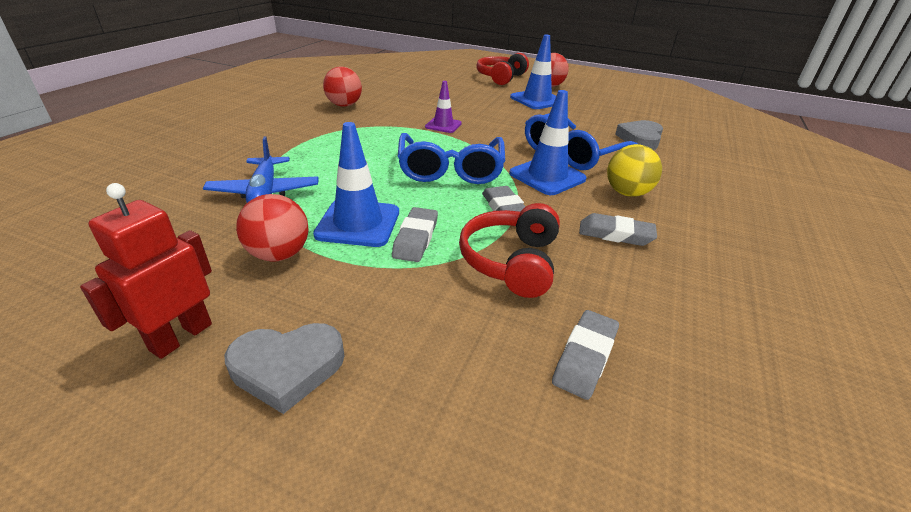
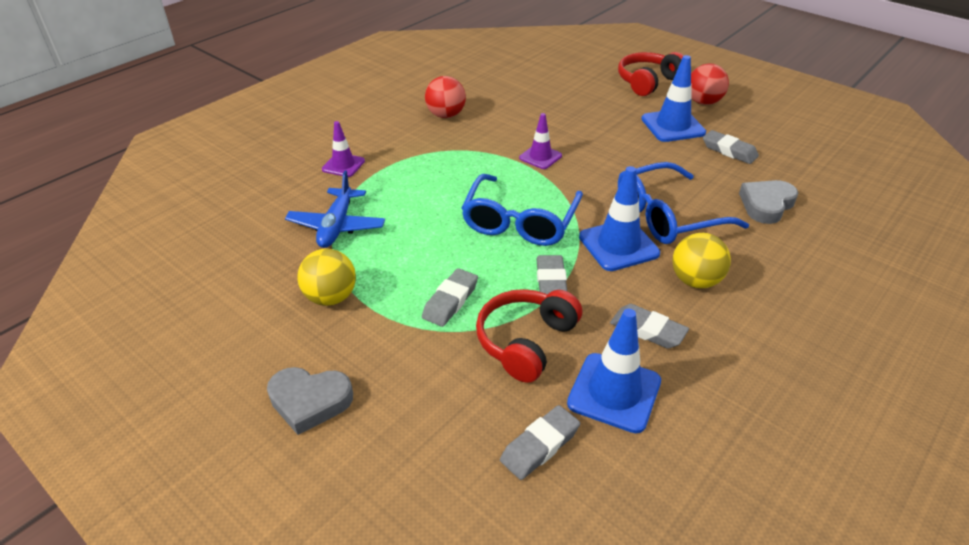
camera: 20 degrees right, 5 degrees up
(181, 337) = (244, 359): red robot -> none
(255, 145) = (343, 165): none -> purple traffic cone
(279, 254) = (331, 297): red ball -> yellow ball
(358, 223) = (406, 275): blue traffic cone -> blue traffic cone (614, 392)
(588, 111) = (729, 151): none -> grey eraser

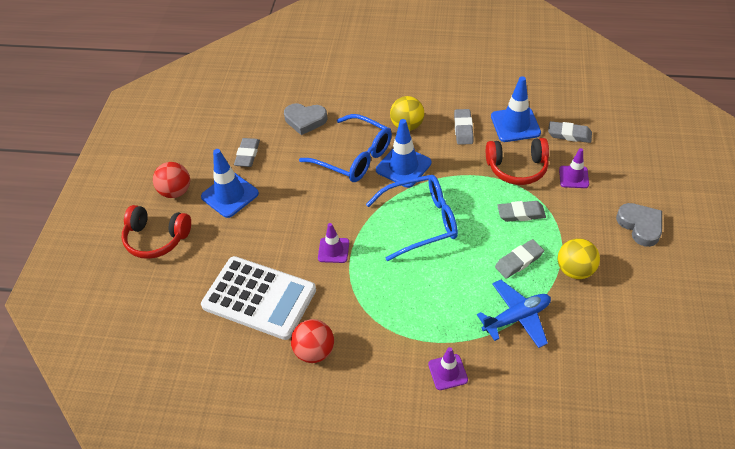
camera: 120 degrees left, 10 degrees up
(455, 390) = (573, 177): none -> purple traffic cone
(528, 107) = (259, 298): none -> white calculator
(551, 280) = (462, 180): grey eraser -> grey eraser (519, 261)

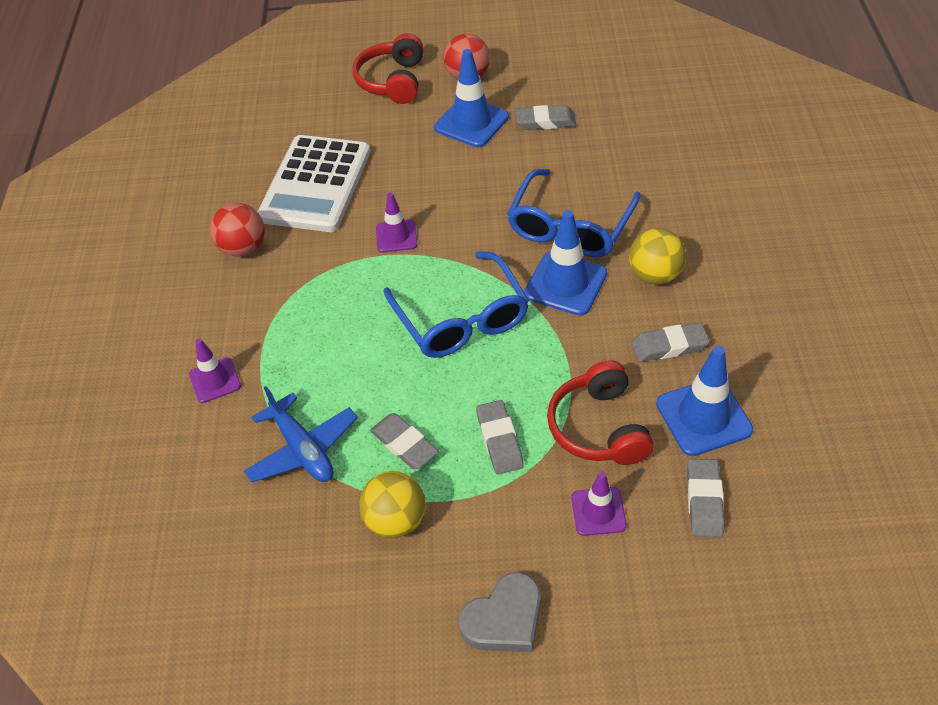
camera: 80 degrees right, 0 degrees up
(305, 120) = (629, 162): grey heart -> none

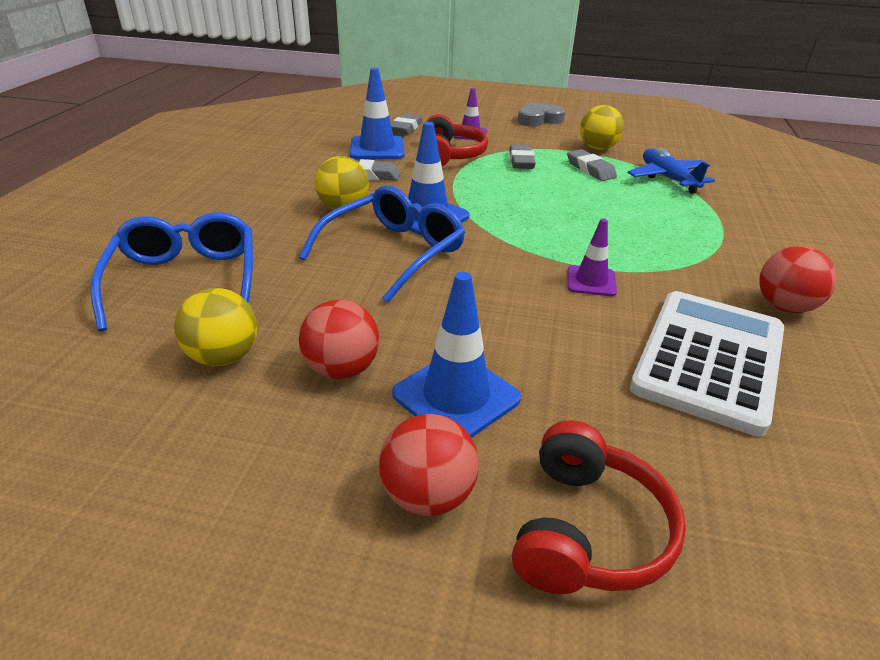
camera: 170 degrees left, 15 degrees down
(215, 380) = (759, 219): purple traffic cone -> none
(461, 319) = (532, 214): blue glasses -> blue glasses (185, 281)
(545, 122) = (342, 369): grey eraser -> red ball
(621, 112) = (223, 357): none -> yellow ball

